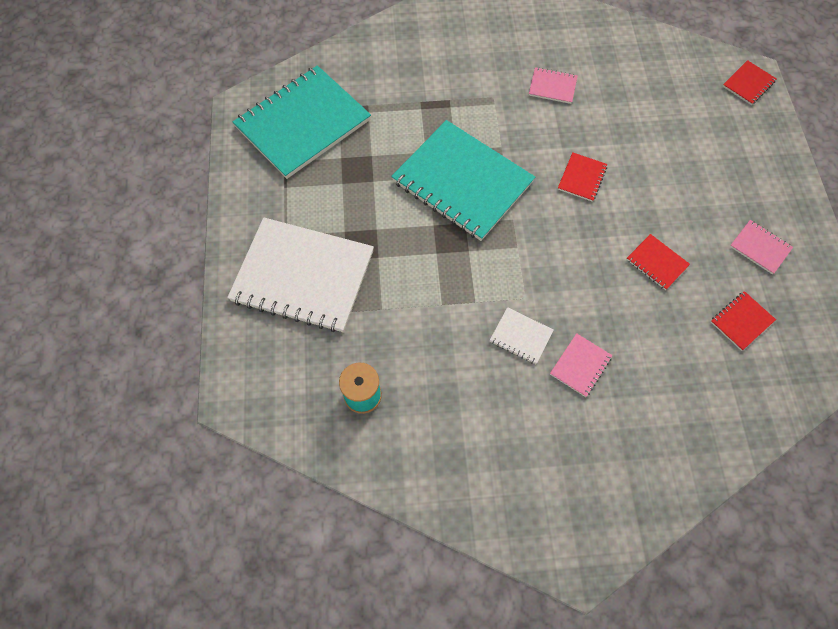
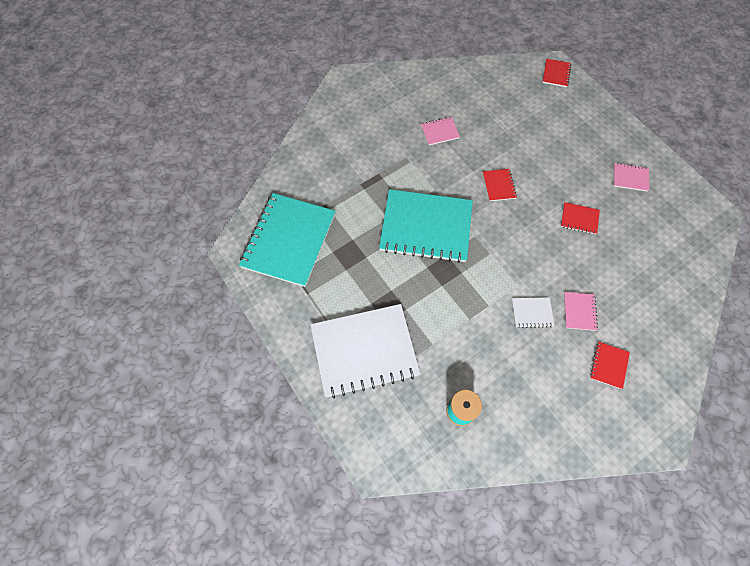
camera: 30 degrees left, 0 degrees up
(741, 321) = (650, 230): red notebook -> red notebook (609, 365)

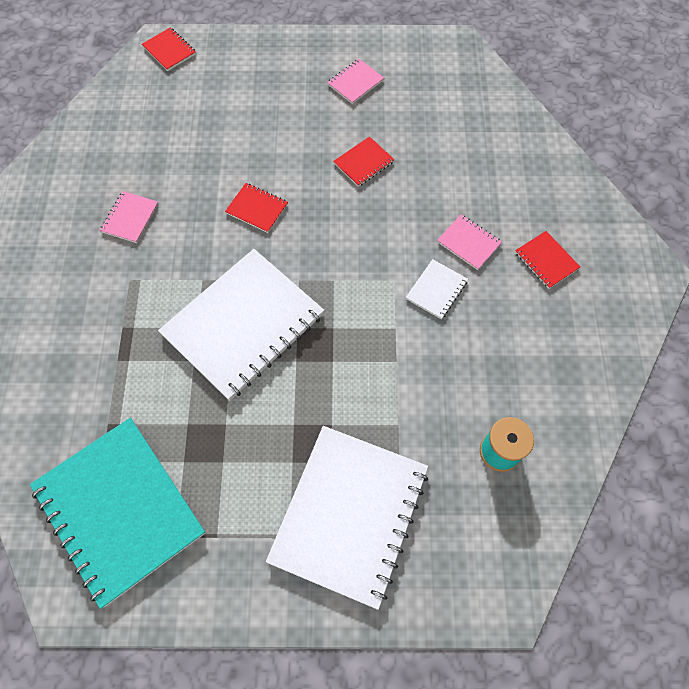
camera: 55 degrees left, 0 degrees up
(426, 227) = (243, 325): turquoise notebook -> white notebook

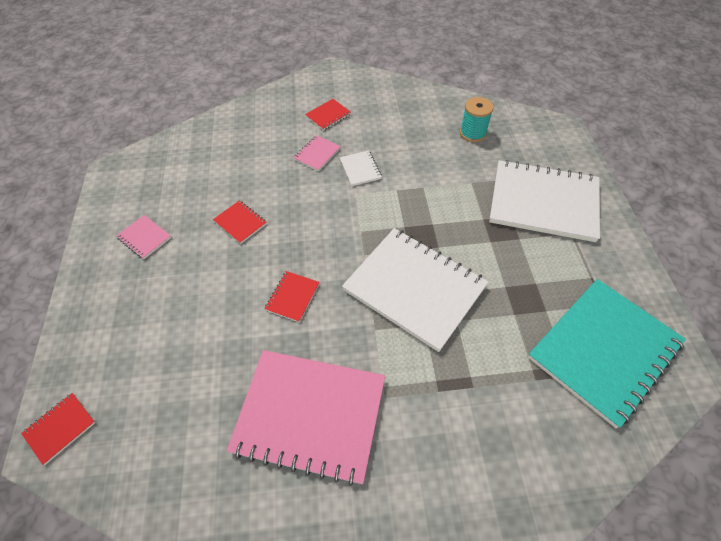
camera: 95 degrees left, 10 degrees down
(130, 218) = (310, 415): pink notebook -> pink notebook, size x2.41
(436, 290) = (360, 169): white notebook -> white notebook turned 45 degrees clockwise

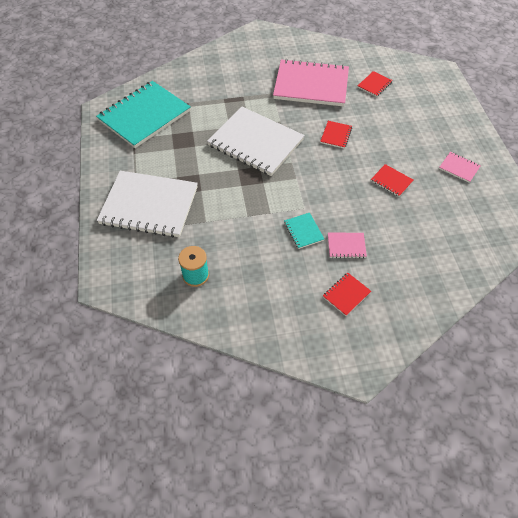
camera: 175 degrees right, 0 degrees up
(60, 428) = (439, 76): red notebook -> red notebook (374, 85)
(317, 154) = (346, 246): pink notebook -> pink notebook turned 60 degrees clockwise
(360, 169) = (303, 231): white notebook -> turquoise notebook

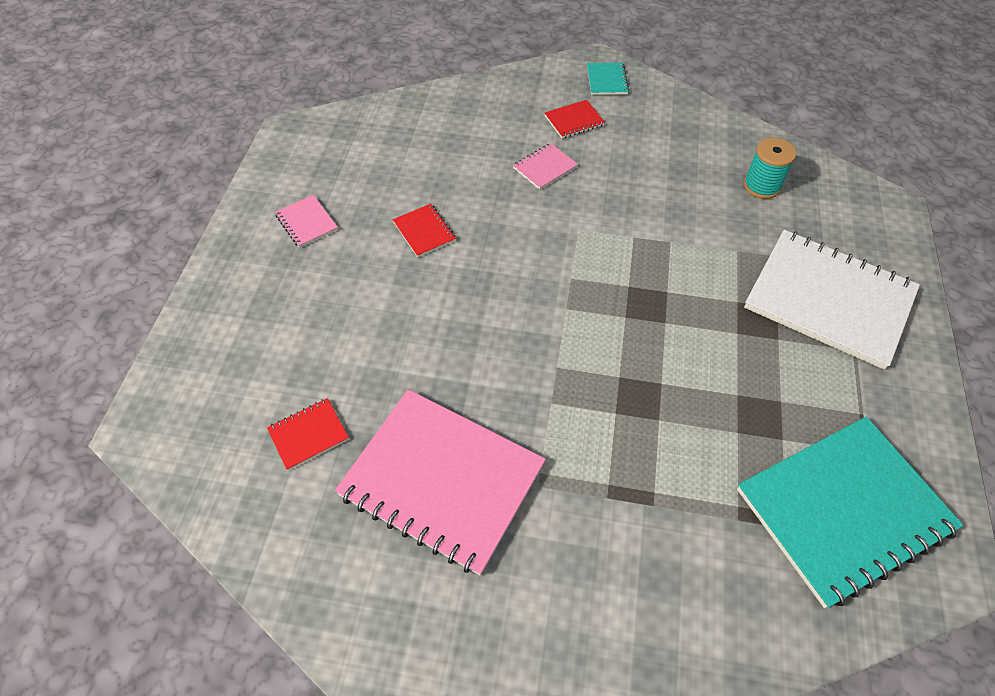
camera: 160 degrees left, 0 degrees up
(255, 143) = (617, 366): white notebook -> none
(303, 231) = (594, 199): turquoise notebook -> turquoise notebook (607, 80)
(336, 135) = (462, 337): red notebook -> none
(346, 246) = (545, 167): pink notebook -> pink notebook turned 60 degrees counterclockwise

